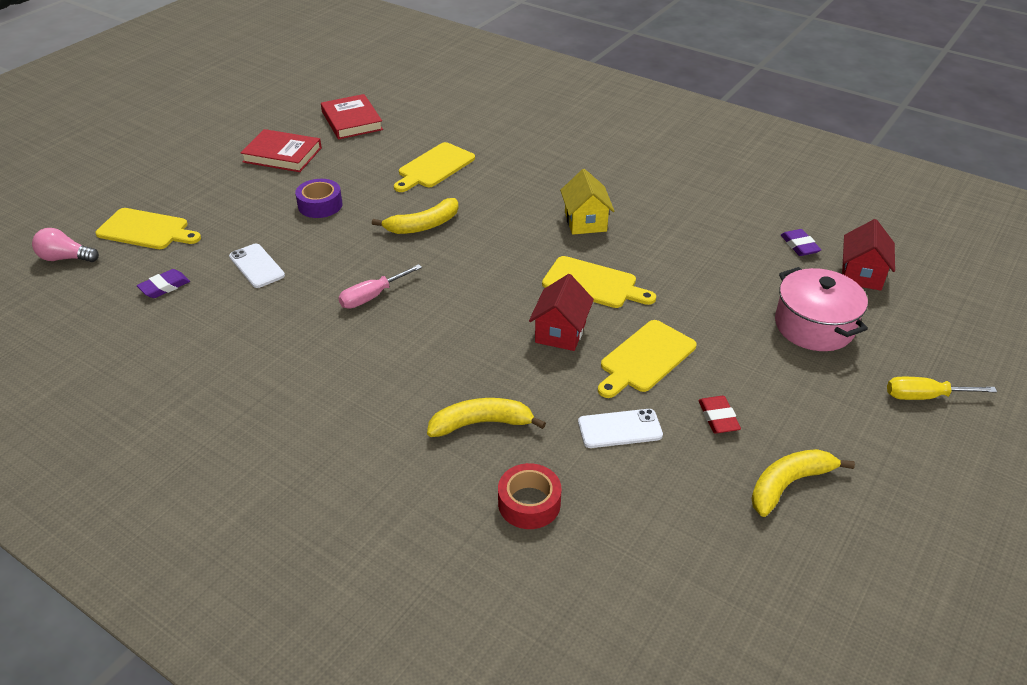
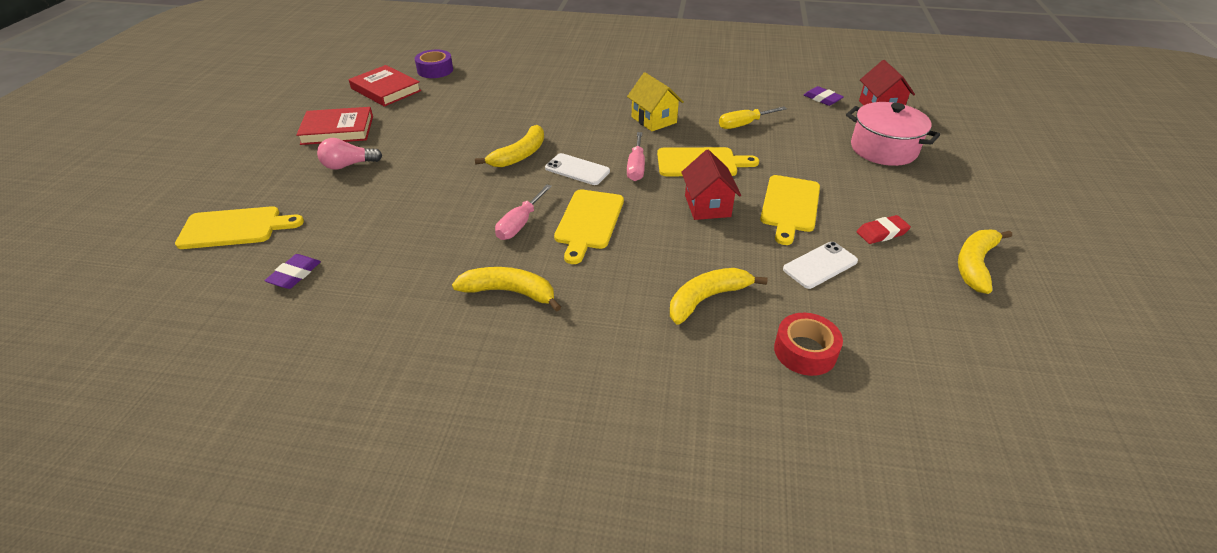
camera: 25 degrees left, 0 degrees up
(66, 258) = (153, 279): pink light bulb -> pink light bulb (348, 165)
(256, 266) = (383, 229): white phone -> white phone (577, 170)
(317, 358) = (509, 292): none -> yellow banana
(320, 205) = (408, 162): purple tape -> purple tape (435, 70)
(434, 167) = (492, 109): yellow cutting board -> yellow cutting board (589, 222)
(524, 270) = (636, 167): none -> pink screwdriver
(718, 418) = (882, 233): red eraser -> red eraser turned 75 degrees counterclockwise
(924, 396) = (996, 175): yellow screwdriver -> yellow screwdriver (744, 124)

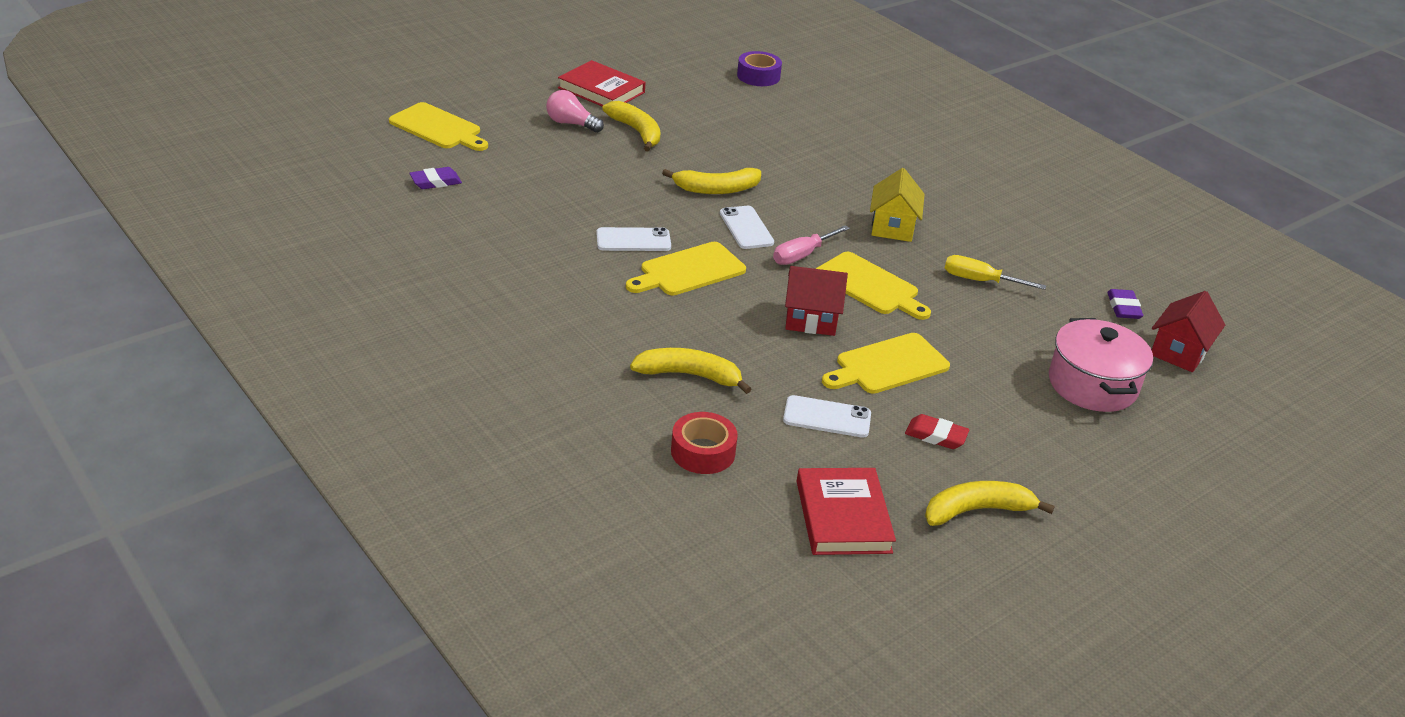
camera: 40 degrees right, 5 degrees down
(386, 90) = (688, 74): red book -> red book (843, 516)
(509, 292) = (555, 279): yellow banana -> yellow banana (636, 132)
(520, 224) = (633, 240): pink screwdriver -> white phone
(707, 206) = (811, 320): red house -> red house turned 60 degrees clockwise

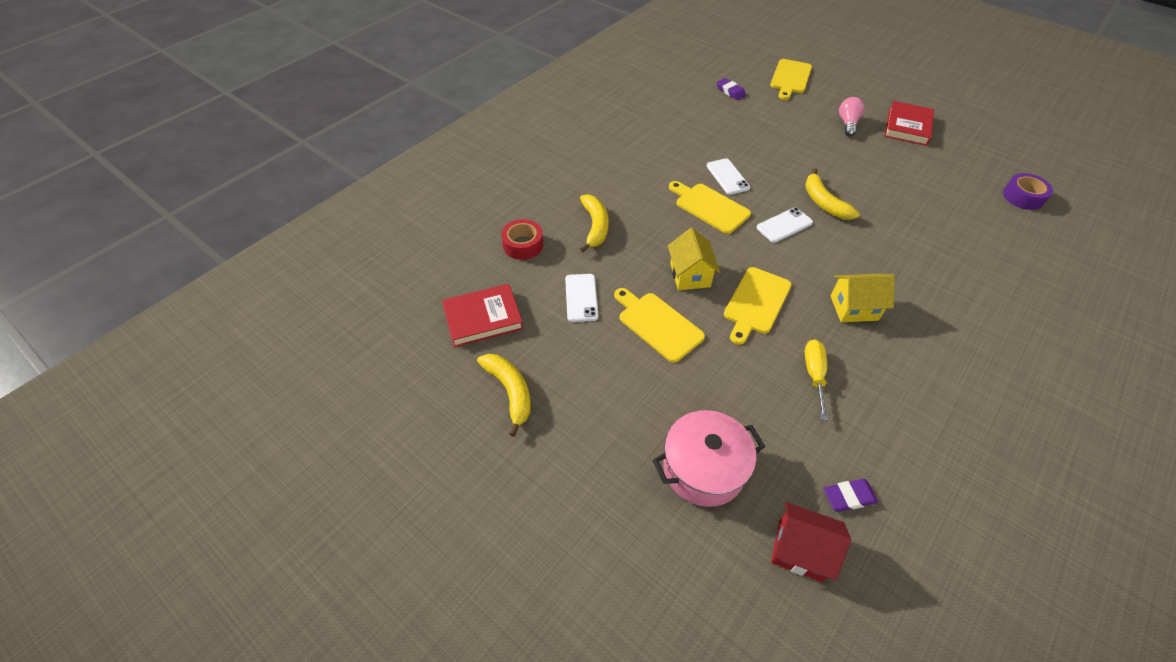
camera: 80 degrees right, 15 degrees up
(636, 132) = (866, 152): yellow banana -> none
(802, 255) = (770, 259): pink screwdriver -> none
(811, 320) = (690, 275): red house -> yellow house
(936, 436) = (586, 360): red eraser -> none

